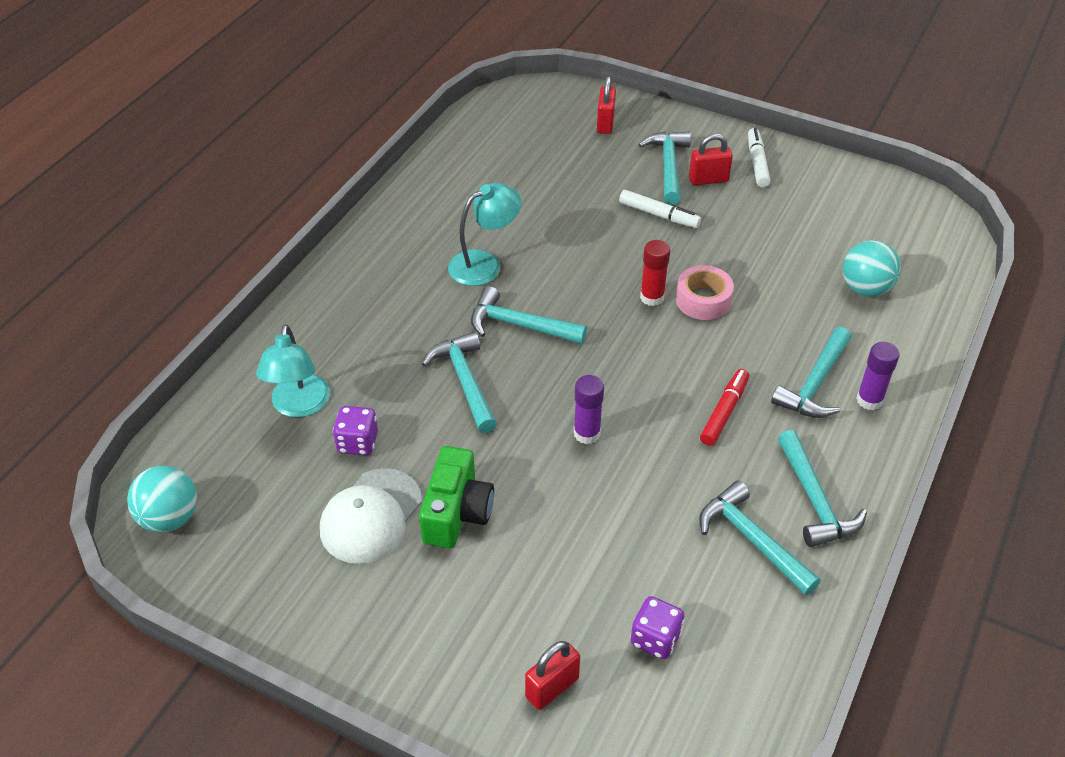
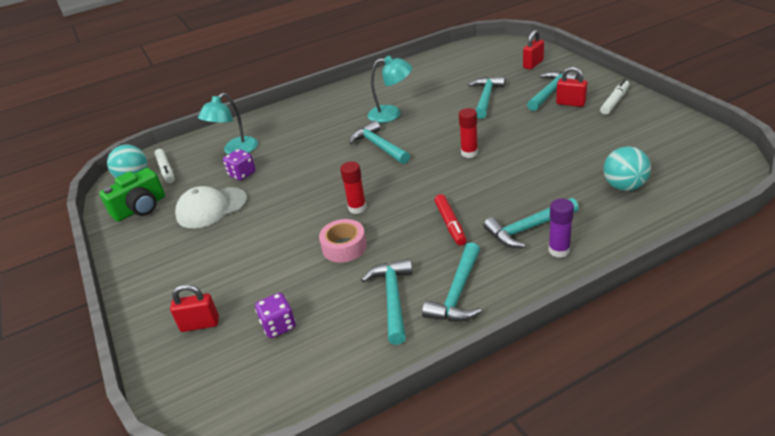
camera: 40 degrees right, 10 degrees down
(457, 512) = (250, 221): green camera -> green camera (140, 208)
(465, 381) = (322, 163): turquoise hammer -> turquoise hammer (486, 98)
(587, 433) = (357, 208): purple glue stick -> red glue stick
(659, 215) = (518, 114): white marker -> white marker (166, 170)
(703, 300) = (500, 163): pink tape -> pink tape (344, 247)
(724, 412) = (450, 224): red marker -> red marker turned 105 degrees clockwise

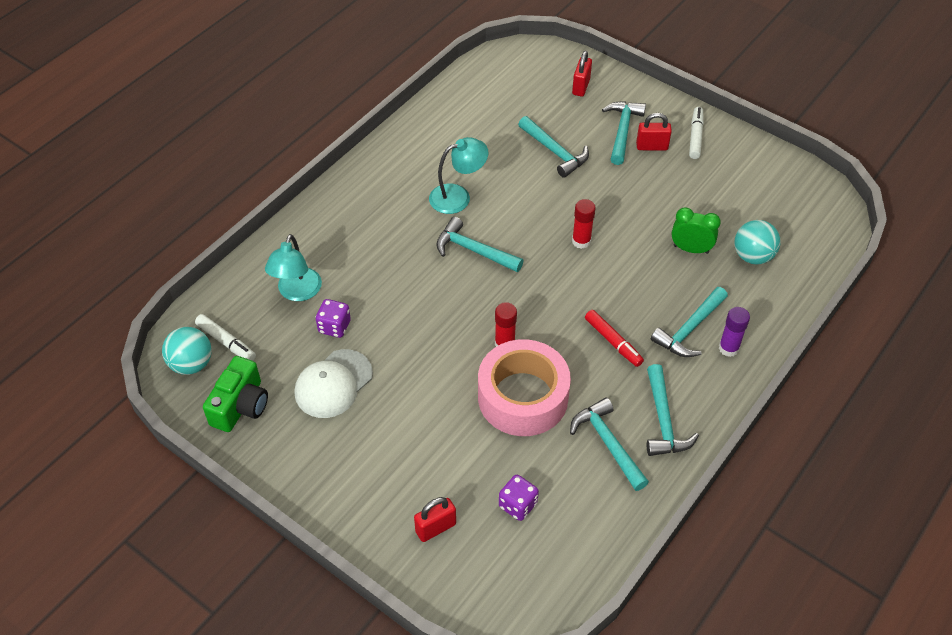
camera: 30 degrees left, 15 degrees up
(344, 247) = (523, 397): pink tape -> pink tape, size x1.88
(486, 98) = (555, 152): turquoise hammer -> turquoise hammer turned 150 degrees clockwise
(565, 172) = (690, 249): none -> green clock

